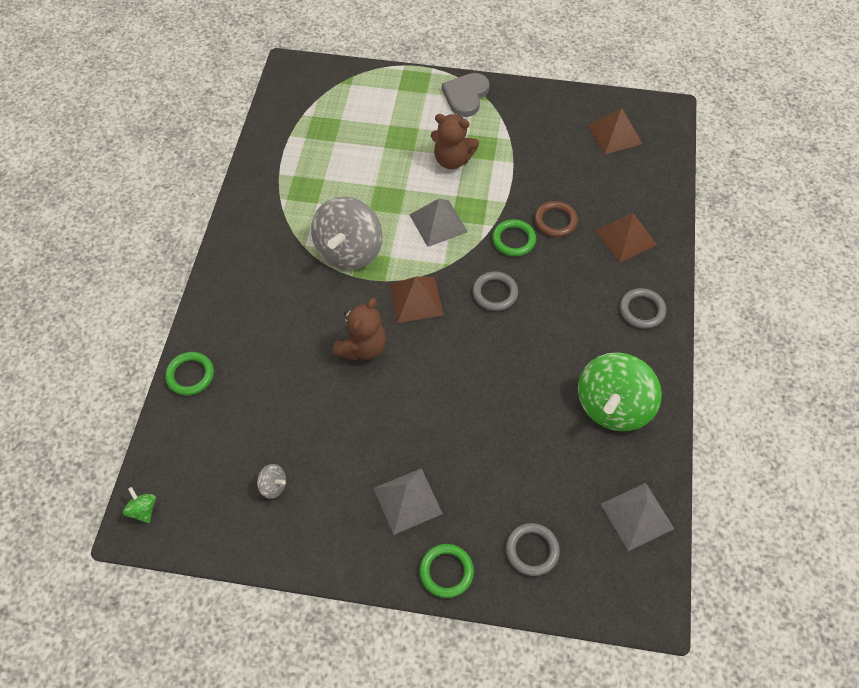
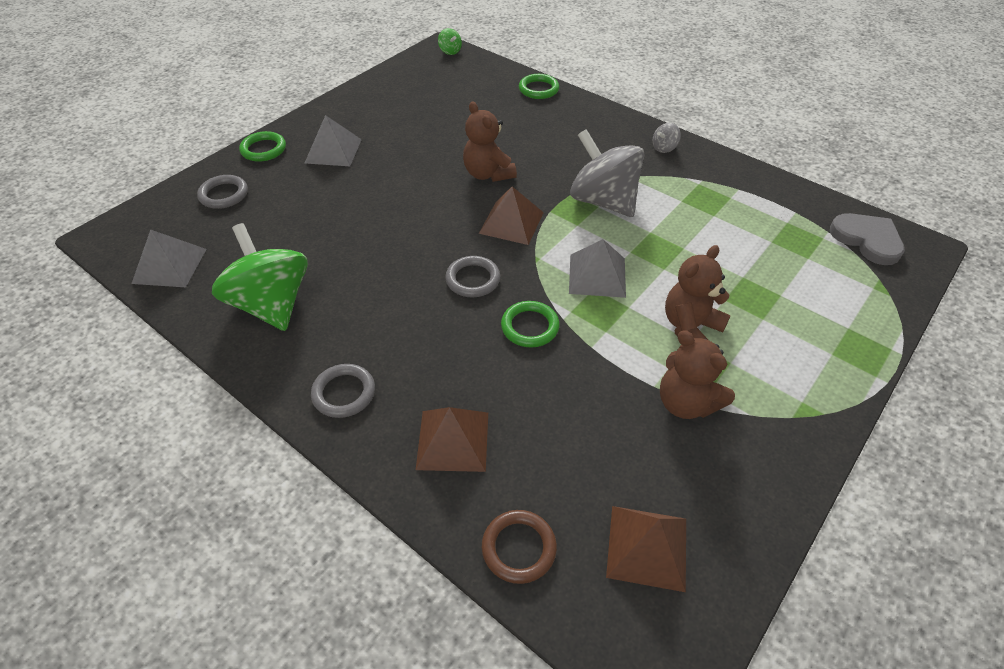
camera: 120 degrees right, 10 degrees down
(143, 510) = (450, 51): green spinning top -> green spinning top turned 60 degrees clockwise
(273, 486) = (412, 99): grey spinning top -> grey spinning top (664, 148)
(466, 96) = (811, 394): grey heart -> grey heart (867, 240)
(514, 145) = (686, 403): none -> brown teddy bear
(555, 221) = (530, 380): brown ring -> brown ring (519, 548)

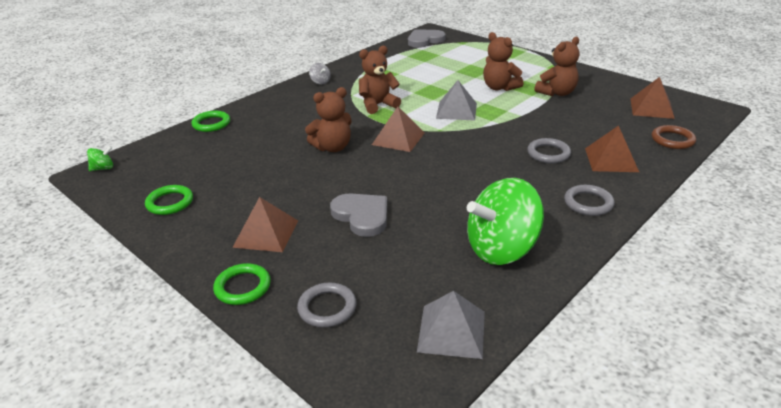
camera: 85 degrees left, 15 degrees down
(333, 151) = (266, 233): grey pyramid -> brown pyramid
(350, 204) = (362, 216): none -> grey heart
(473, 279) = (463, 154): grey ring -> grey ring (548, 153)
(530, 327) = (508, 134): green ring -> green ring (170, 203)
(603, 201) = (378, 105): grey spinning top -> brown teddy bear

